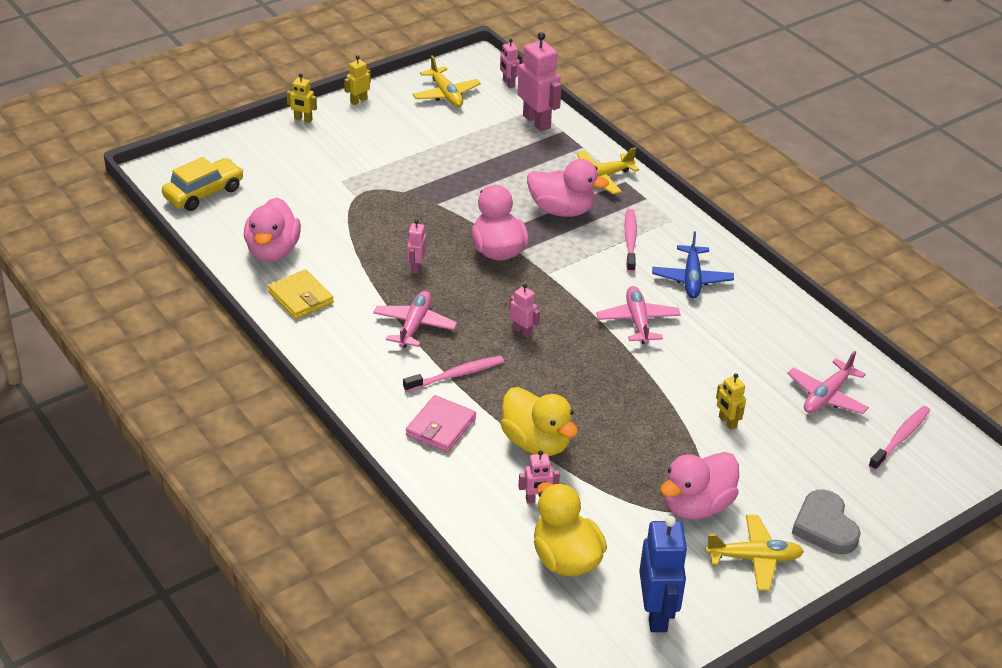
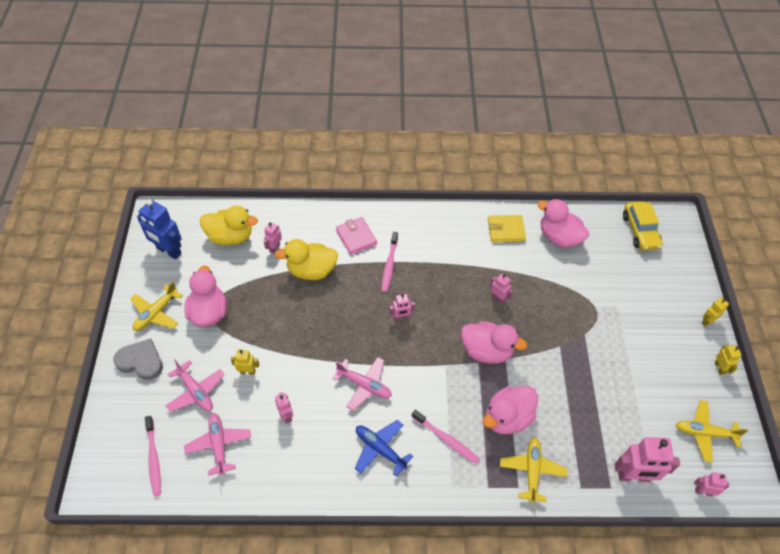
camera: 125 degrees right, 15 degrees up
(414, 325) = (444, 268): pink plane -> pink plane (196, 391)
(738, 362) = (286, 415): none -> pink robot

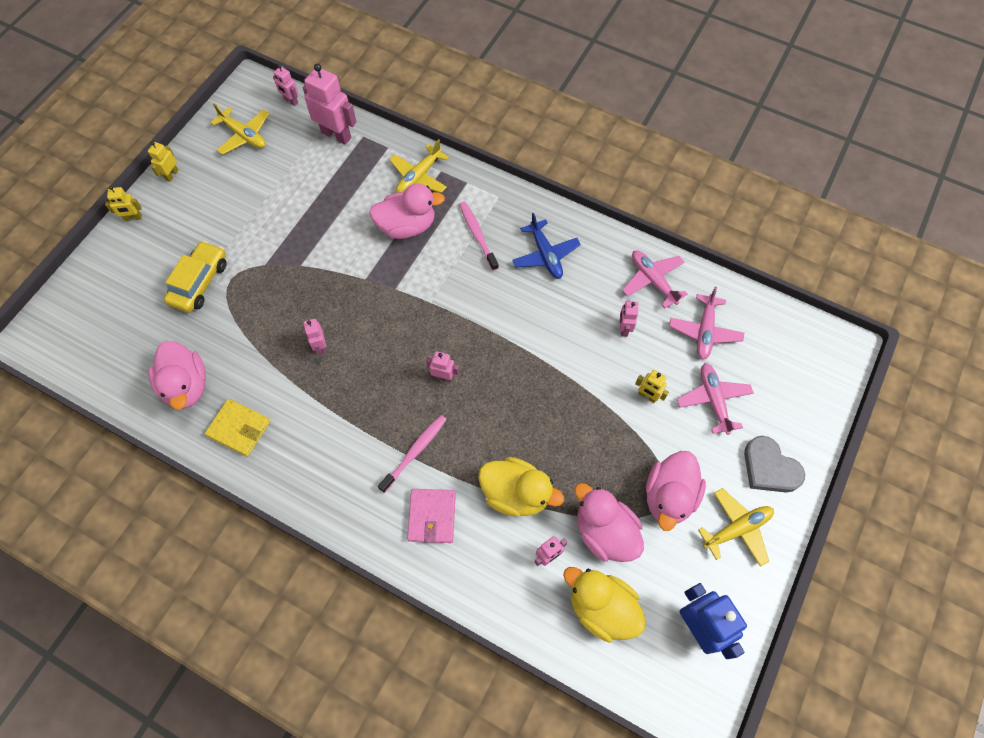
camera: 150 degrees left, 10 degrees up
(154, 458) = (776, 349): pink toothbrush -> none
(364, 385) = (527, 321): pink plane -> pink plane (653, 280)
(486, 351) = (378, 295): pink duck -> pink duck (604, 532)
(640, 231) = (88, 346): yellow car -> yellow car (199, 282)

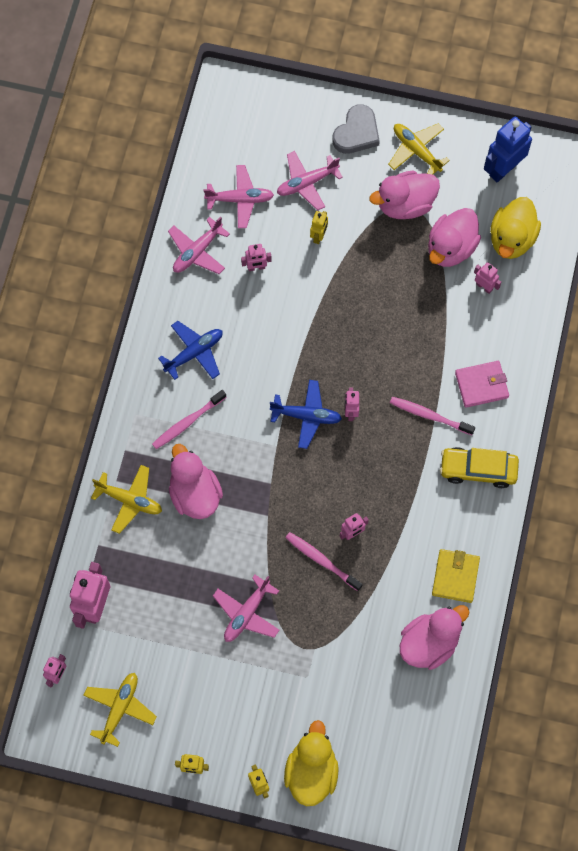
camera: 105 degrees left, 5 degrees up
(199, 282) = (316, 678): yellow car -> yellow car (478, 470)
(282, 242) = (246, 613): none -> pink plane
(304, 313) = (321, 560): none -> pink toothbrush
(452, 335) = (306, 416): none -> blue plane
(516, 493) = (440, 323): yellow duck -> yellow duck (311, 771)
(669, 496) = (405, 204): pink duck -> pink duck turned 150 degrees clockwise

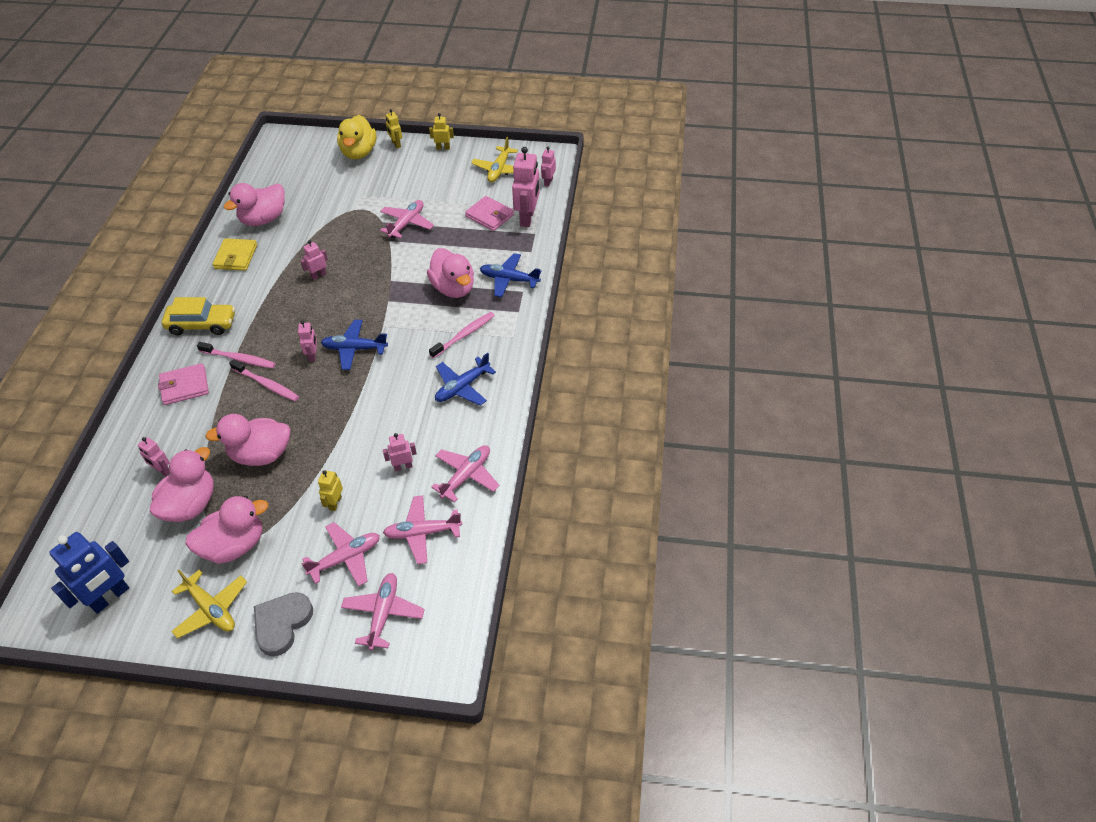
camera: 175 degrees right, 20 degrees down
(129, 500) = (509, 279): yellow plane -> blue plane
(141, 616) = (489, 216): none -> pink wallet
(274, 133) = (383, 613): none -> pink plane
(321, 560) = (345, 257): pink toothbrush -> pink toothbrush (266, 384)
(392, 294) = (261, 454): none -> pink duck
(511, 239) = (120, 520): yellow duck -> none

